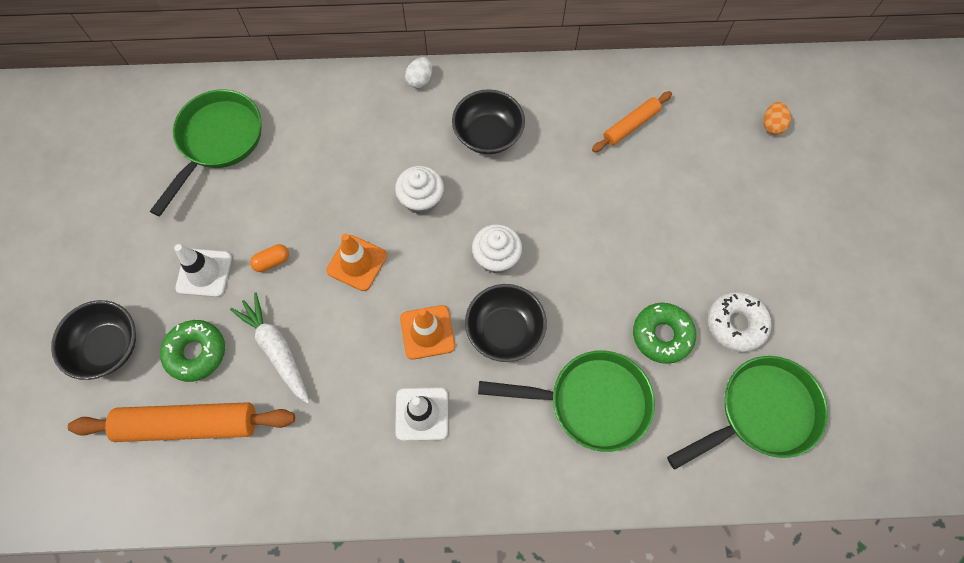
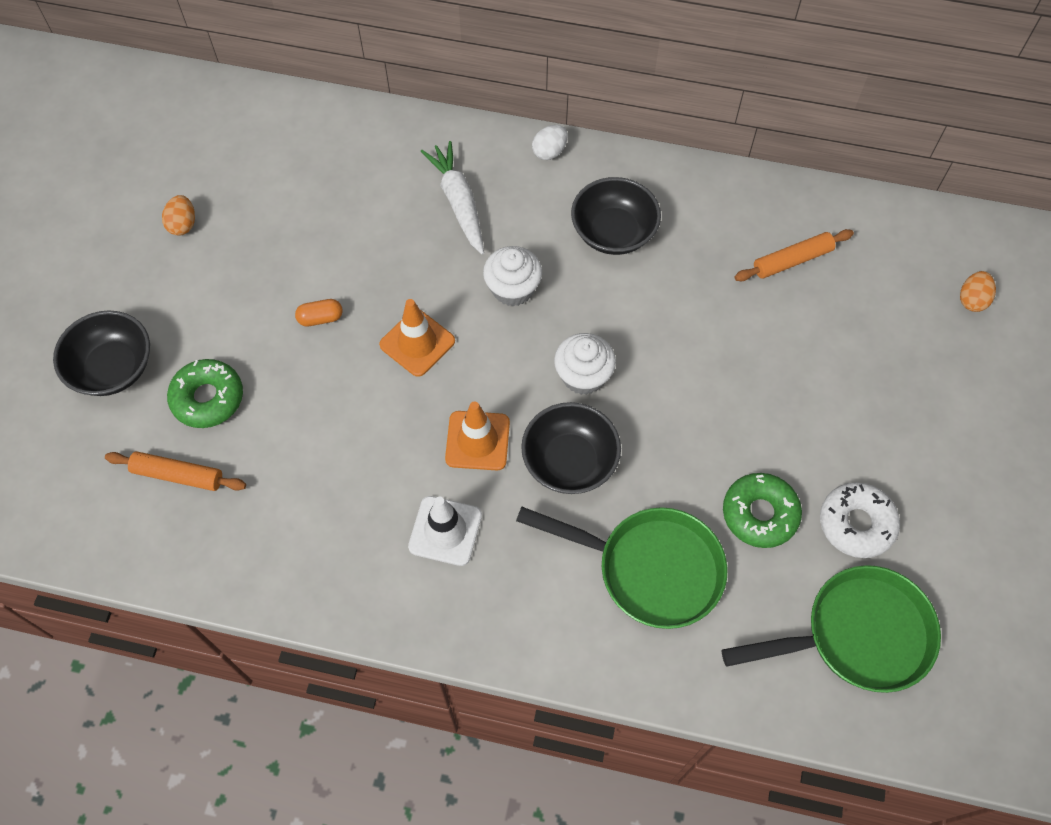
camera: 15 degrees right, 5 degrees down
(135, 209) = (183, 224): none -> orange egg
(188, 425) = (178, 475): orange rolling pin -> orange rolling pin, size x0.57
(204, 273) = (240, 312): white traffic cone -> none
(217, 141) = (295, 170): green pan -> none
(276, 349) = (298, 417): white carrot -> white carrot (458, 202)

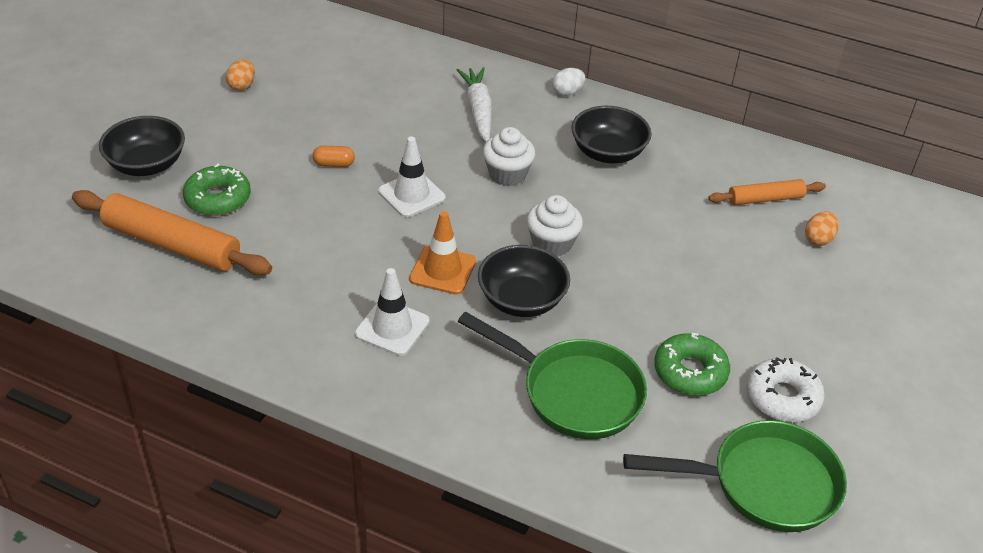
camera: 10 degrees right, 20 degrees down
(178, 475) = (171, 245): orange rolling pin -> orange rolling pin, size x1.77
(417, 343) = (411, 195): orange traffic cone -> white traffic cone
(972, 300) = (930, 255): orange egg -> orange egg (818, 239)

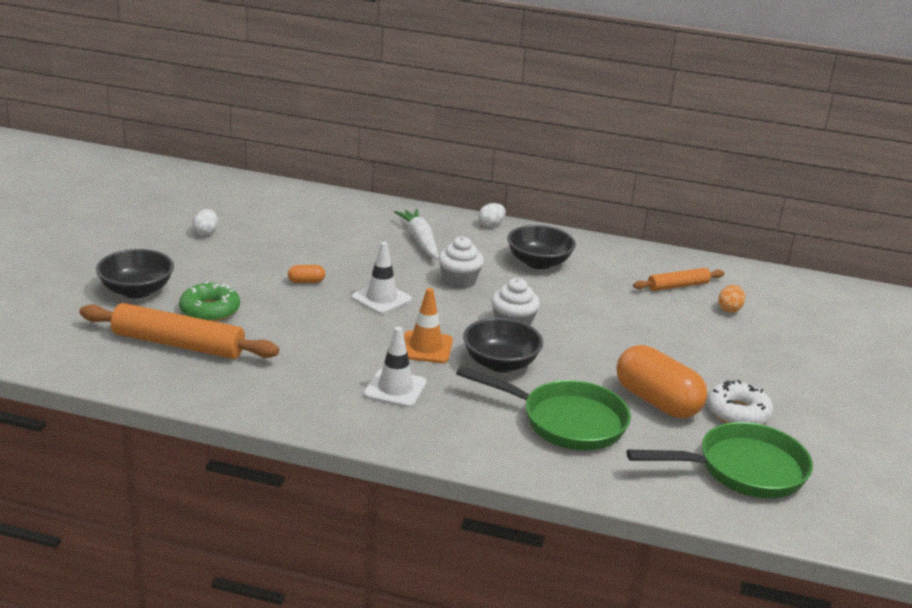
camera: 10 degrees left, 15 degrees down
(242, 86) = (206, 233): orange egg -> white egg
(690, 372) = (657, 401): green donut -> orange capsule

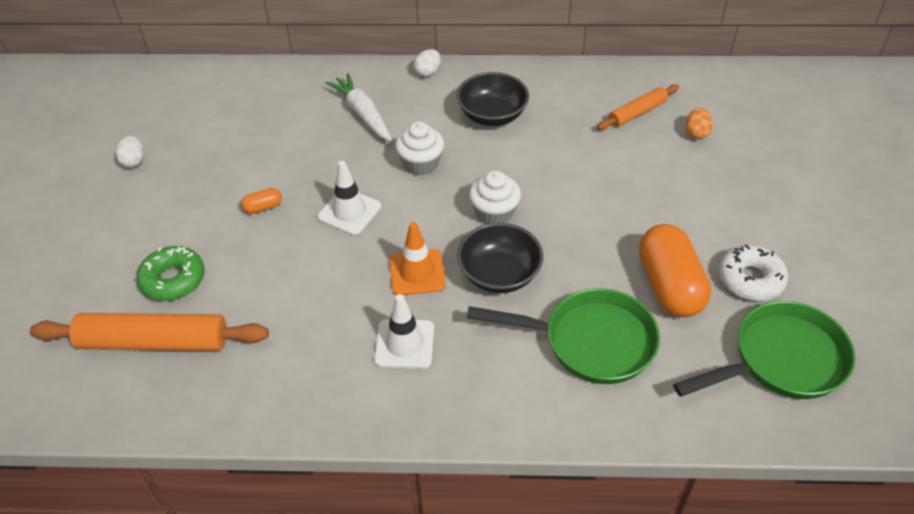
camera: 10 degrees left, 20 degrees up
(137, 290) = (84, 271): black bowl -> none
(657, 401) = (669, 286): orange capsule -> orange capsule turned 45 degrees clockwise

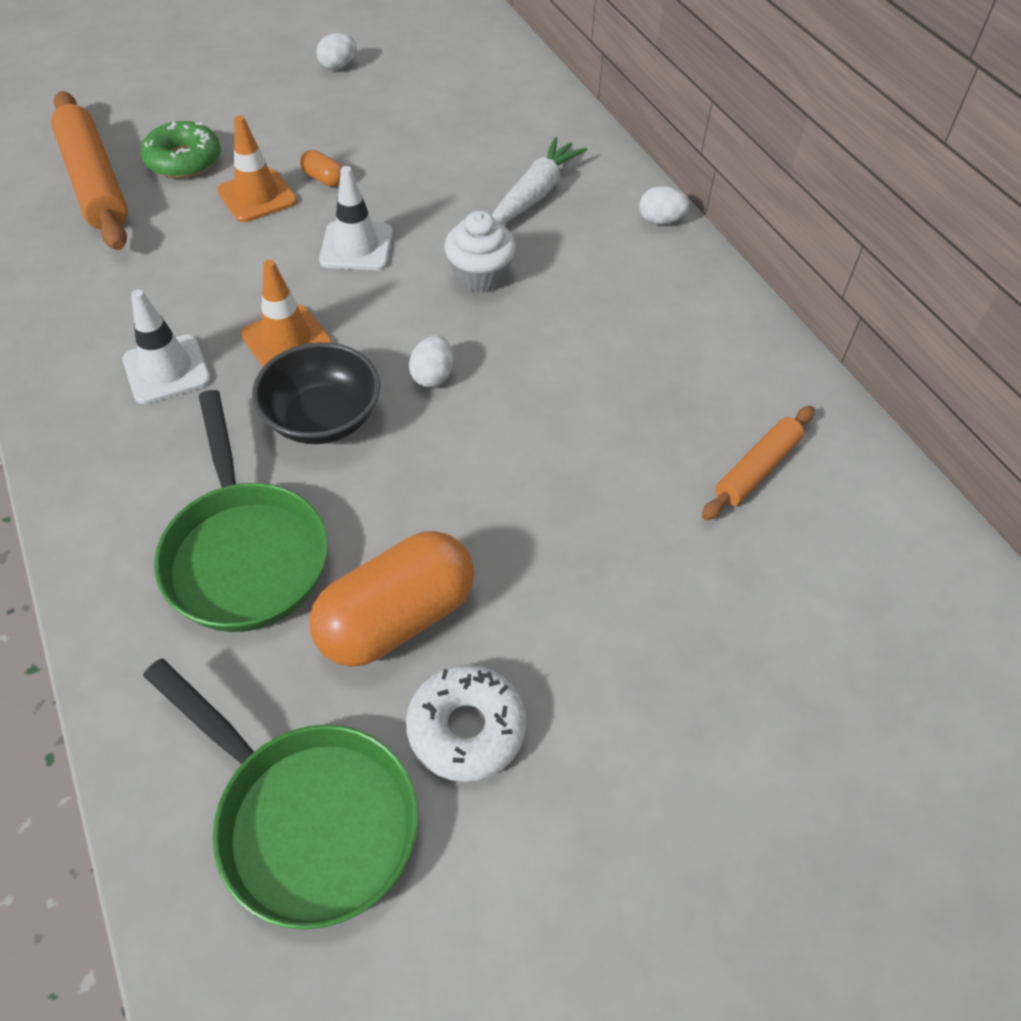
camera: 60 degrees right, 5 degrees up
(253, 248) = (257, 196): none -> orange traffic cone
(492, 115) = (623, 310): black bowl -> none
(494, 213) = (432, 376): white cupcake -> white egg
(637, 113) = (757, 469): orange rolling pin -> orange rolling pin turned 75 degrees counterclockwise
(696, 133) = (768, 561): orange egg -> none

